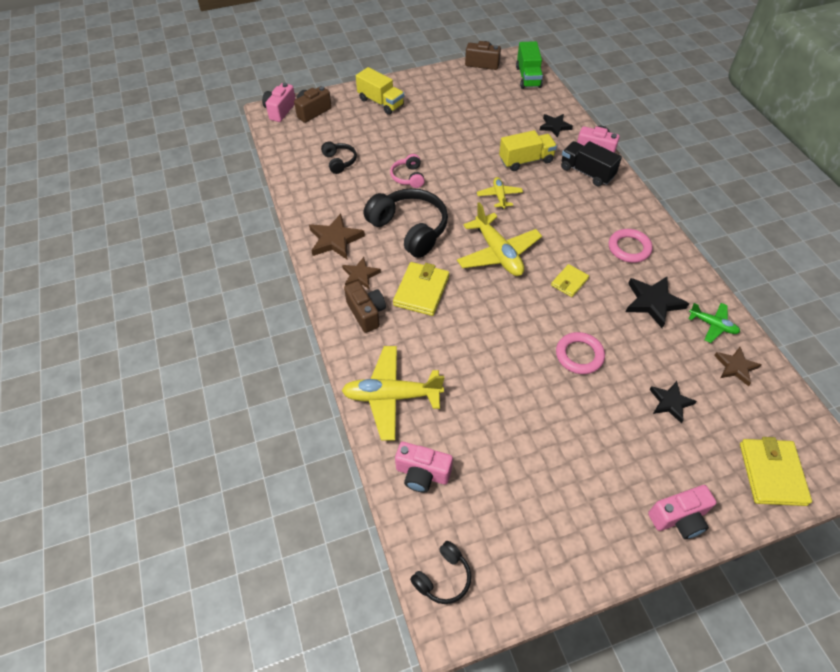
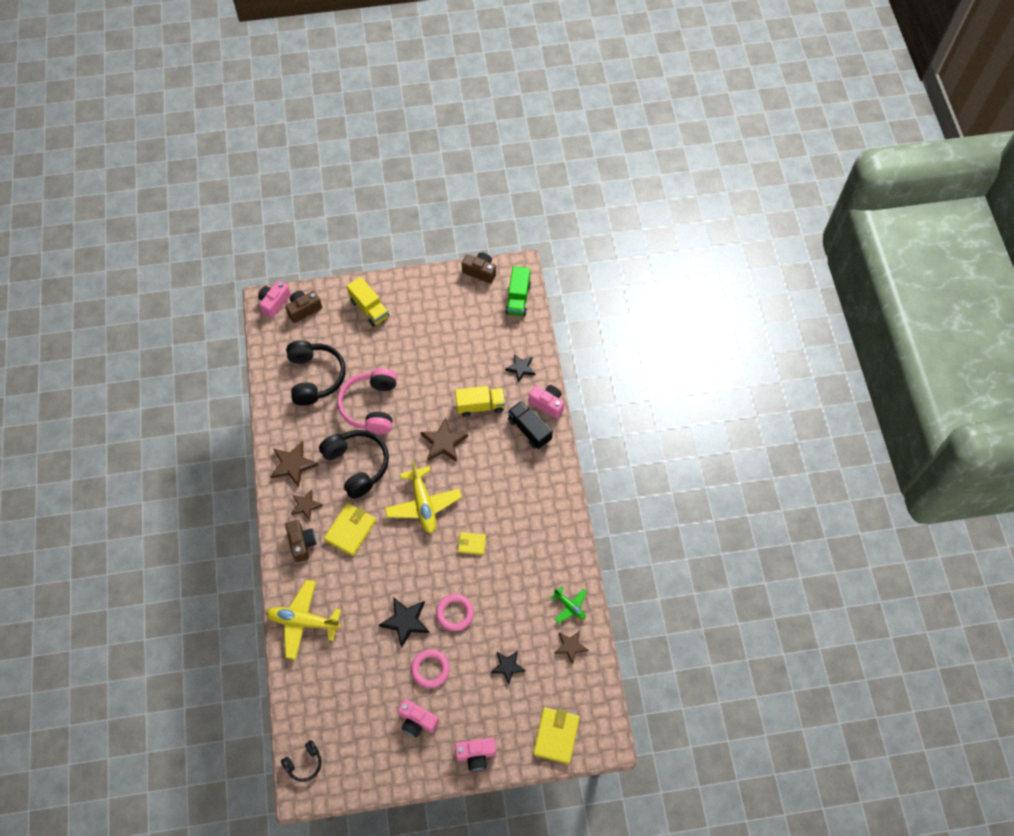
camera: 10 degrees right, 10 degrees up
(339, 162) = (315, 377): black headphones -> black headphones, size x1.98
(408, 177) = (371, 406): pink headphones -> pink headphones, size x1.98
(422, 473) = (310, 687): pink camera -> pink camera (417, 721)
(499, 196) = (443, 442): yellow plane -> brown star
(569, 282) = (472, 544): yellow wallet -> yellow wallet turned 45 degrees clockwise
(629, 248) = (534, 519): pink ring -> pink ring (430, 669)
(653, 302) = (531, 576): black star -> black star (405, 621)

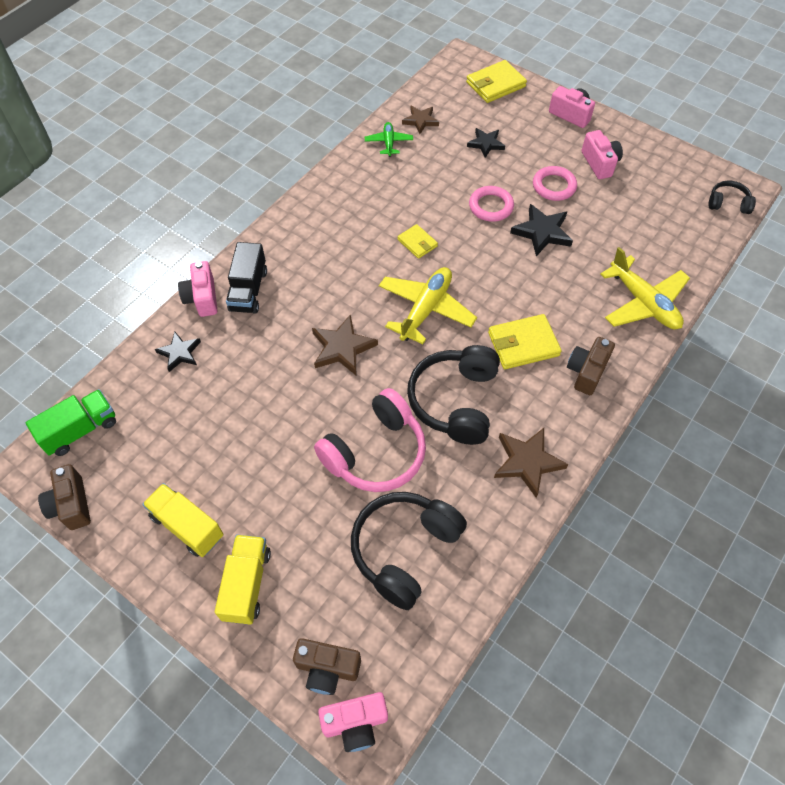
camera: 135 degrees left, 5 degrees down
(305, 505) = (550, 406): brown star -> none
(480, 405) = (264, 352): yellow truck -> yellow truck (187, 526)

